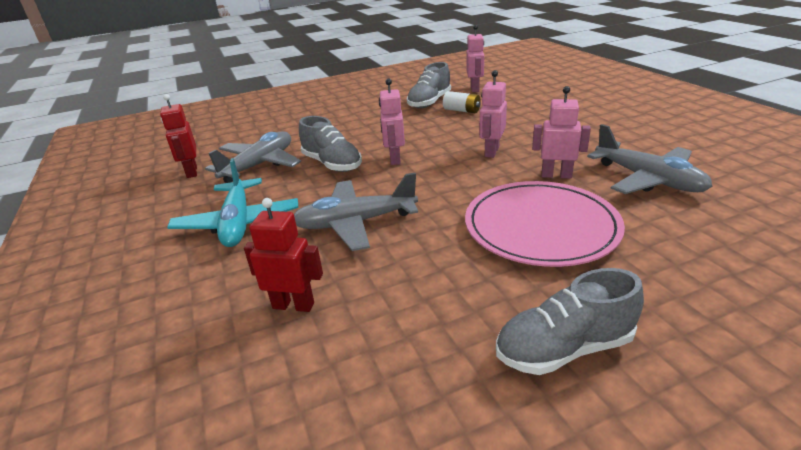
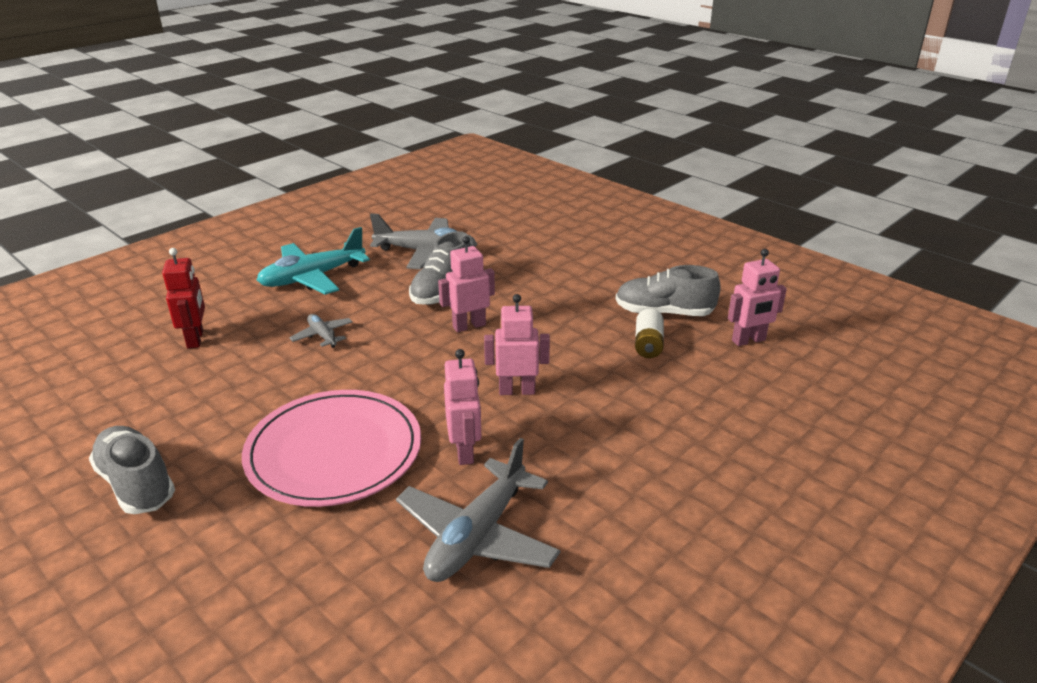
camera: 65 degrees right, 0 degrees up
(191, 172) = (401, 225): red robot -> none
(355, 223) = (322, 336): grey plane -> grey plane, size x0.49

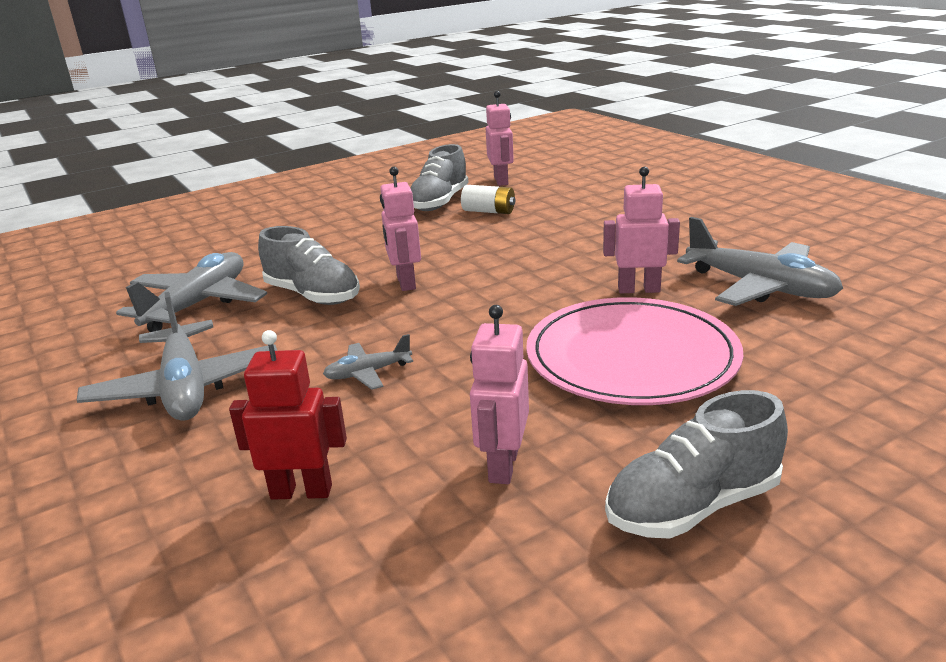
camera: 75 degrees left, 5 degrees down
(312, 278) = (185, 387): turquoise plane -> grey plane
(517, 391) = (543, 264): pink robot -> pink robot (503, 465)

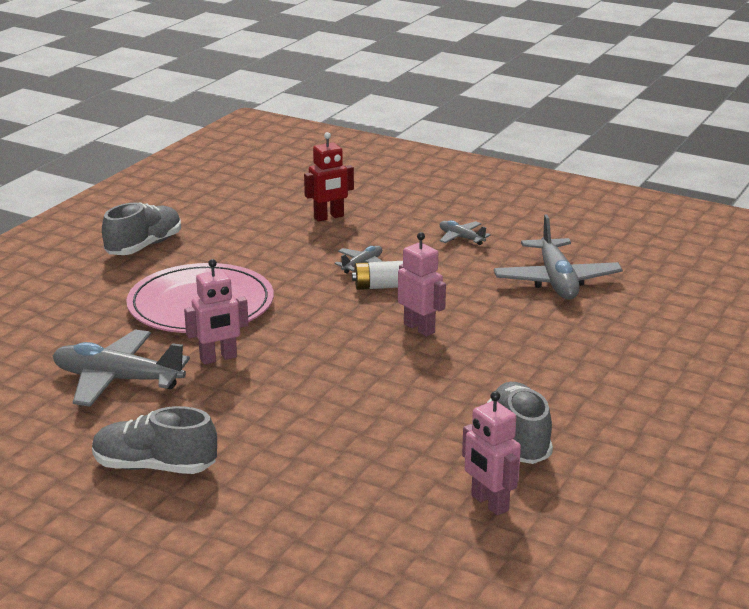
camera: 150 degrees right, 0 degrees up
(185, 387) = (461, 238): grey plane -> grey plane, size x0.49
(312, 295) = (479, 303): grey shoe -> grey shoe (154, 467)
(489, 211) = (441, 434): white battery -> white battery (379, 287)
(503, 465) = (242, 242): pink robot -> none

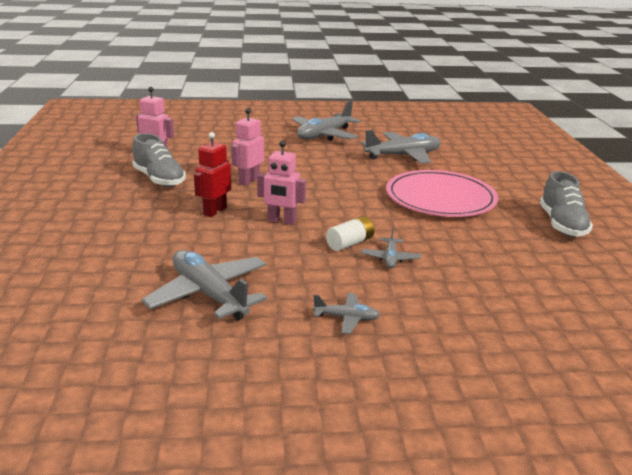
camera: 145 degrees right, 0 degrees up
(154, 467) = (324, 135): grey shoe -> grey plane
(218, 358) = (374, 175): pink robot -> pink robot (248, 181)
(329, 217) = (498, 300): red robot -> red robot (215, 211)

